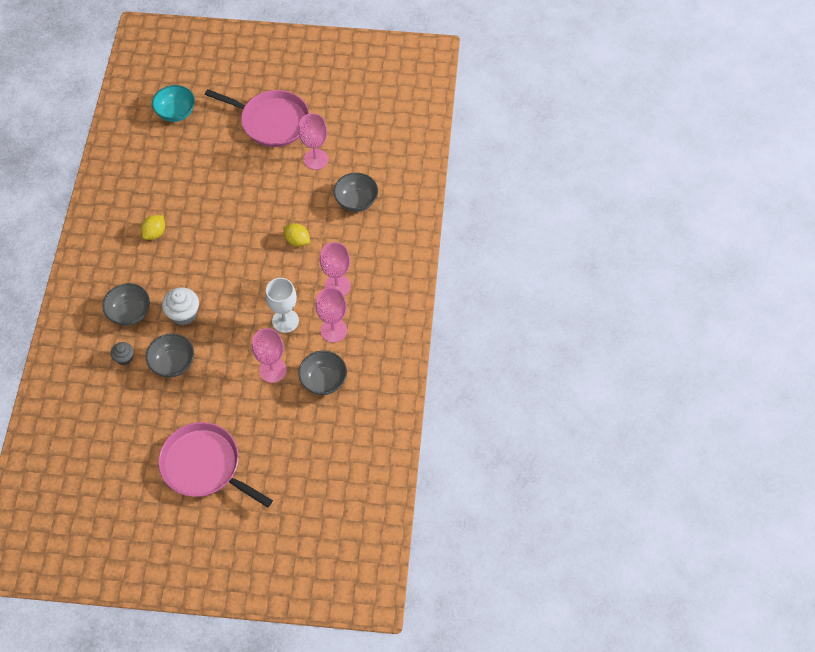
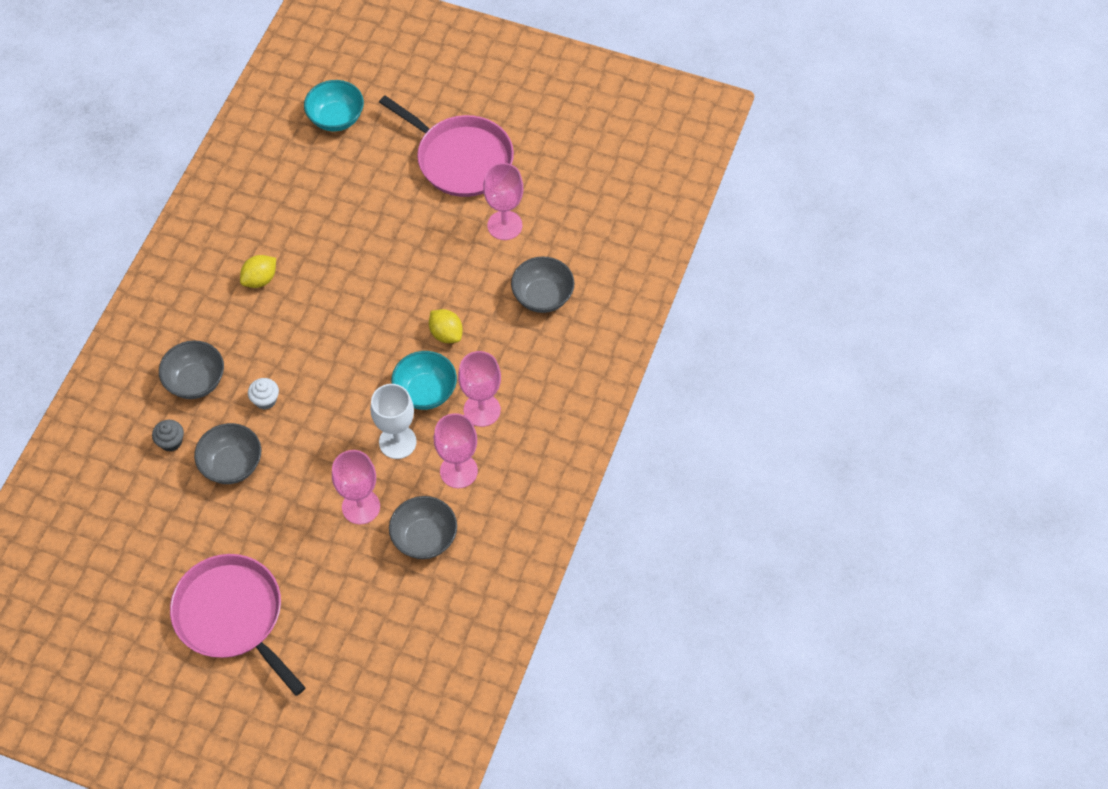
camera: 15 degrees right, 0 degrees up
(183, 314) = (265, 400): white cupcake -> white cupcake, size x0.61
(294, 282) = (425, 391): none -> turquoise bowl

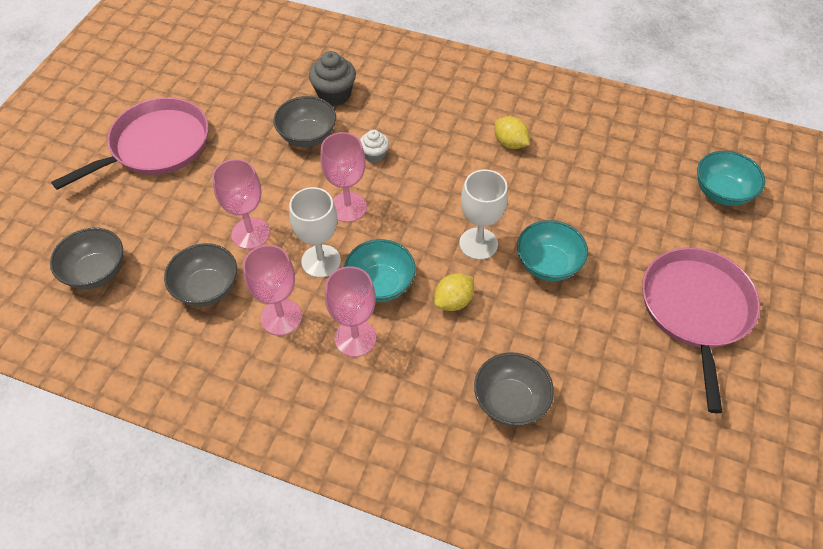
camera: 90 degrees right, 5 degrees down
(171, 442) = (334, 94): grey cupcake -> grey cupcake, size x1.65
(196, 381) = (396, 106): grey bowl -> grey bowl (96, 272)
(384, 312) = (478, 244): none -> white goblet
(409, 259) = (548, 264): none -> turquoise bowl
(460, 159) = (696, 310): pink pan -> pink pan turned 150 degrees clockwise
(504, 225) = (608, 358): pink goblet -> pink goblet (348, 207)

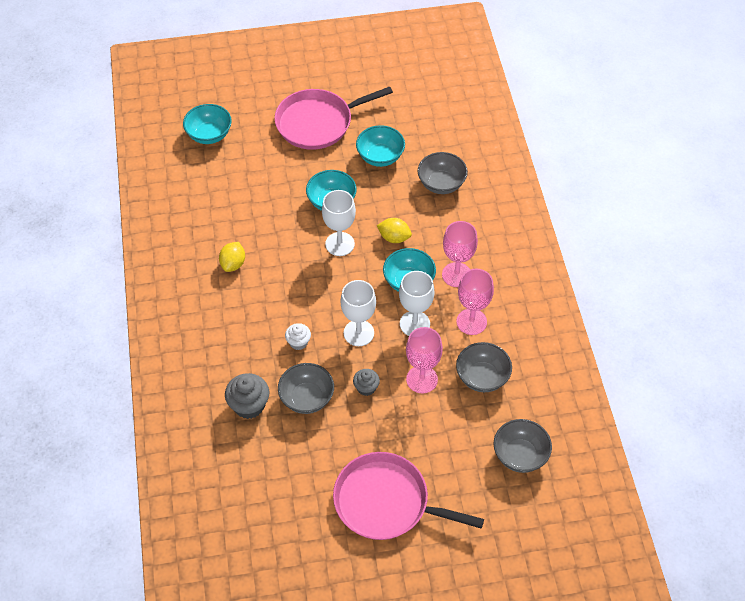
camera: 120 degrees left, 0 degrees up
(280, 184) = (366, 388): none -> grey cupcake
(348, 207) = (358, 333): pink goblet -> white goblet
(598, 352) = (380, 157): none -> turquoise bowl

